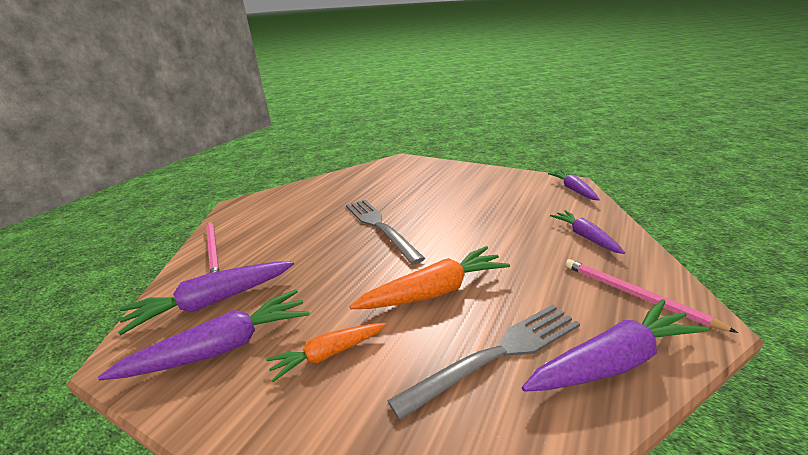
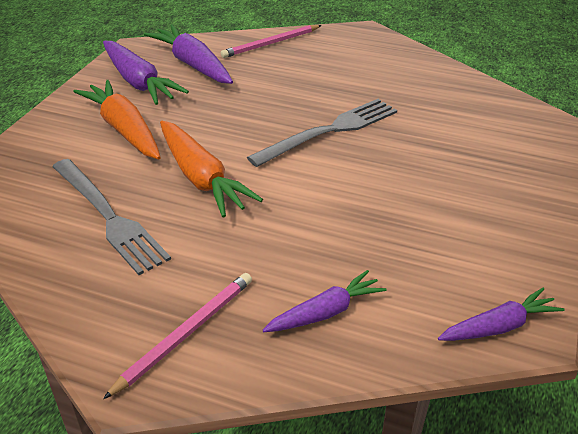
camera: 80 degrees right, 10 degrees up
(328, 354) = (124, 129): orange carrot -> orange carrot, size x1.62
(613, 361) = (87, 290): purple carrot -> none

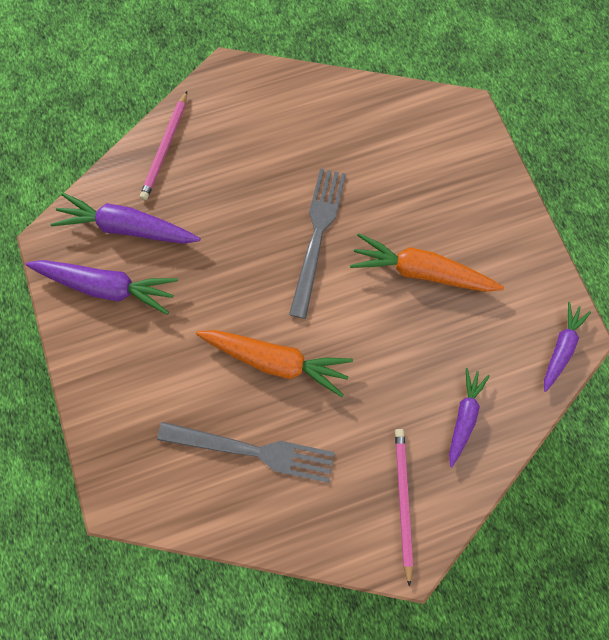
camera: 40 degrees left, 35 degrees up
(124, 129) = (161, 353): orange carrot -> orange carrot (420, 271)

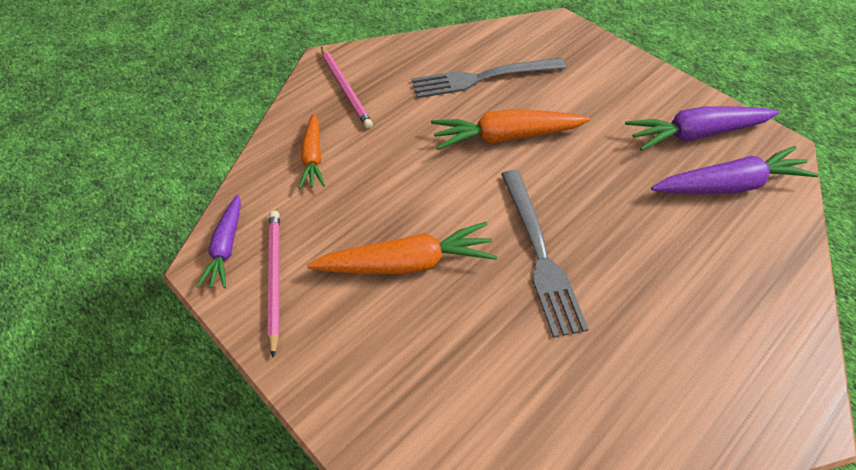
camera: 155 degrees right, 20 degrees down
(165, 148) = (775, 277): pink pencil -> pink pencil (274, 278)
(463, 416) = (313, 157): purple carrot -> orange carrot

